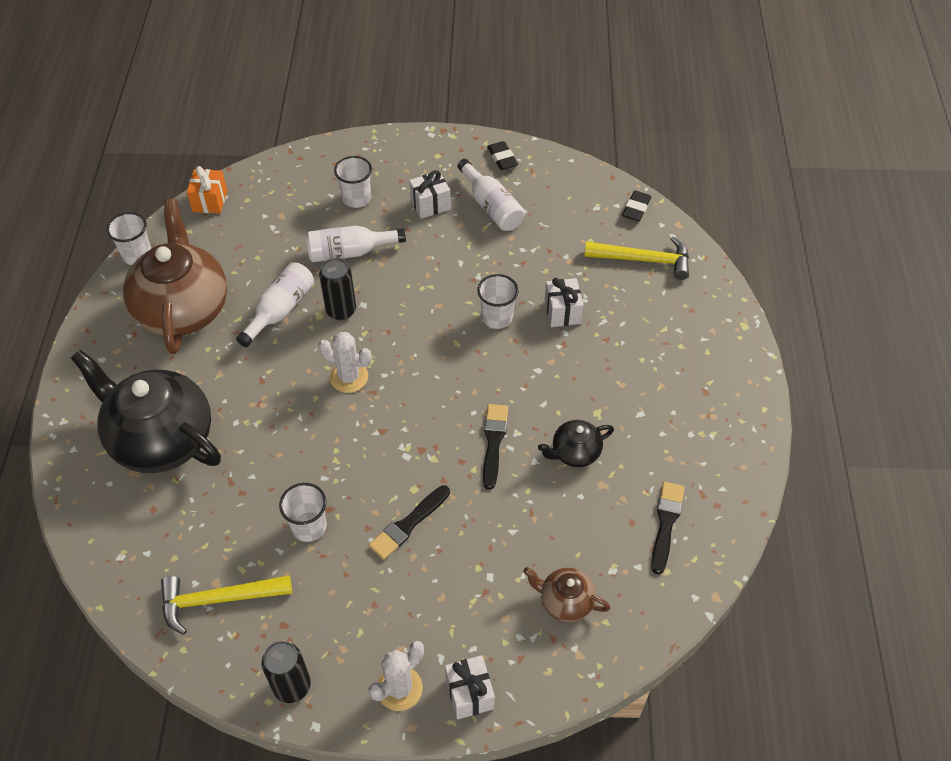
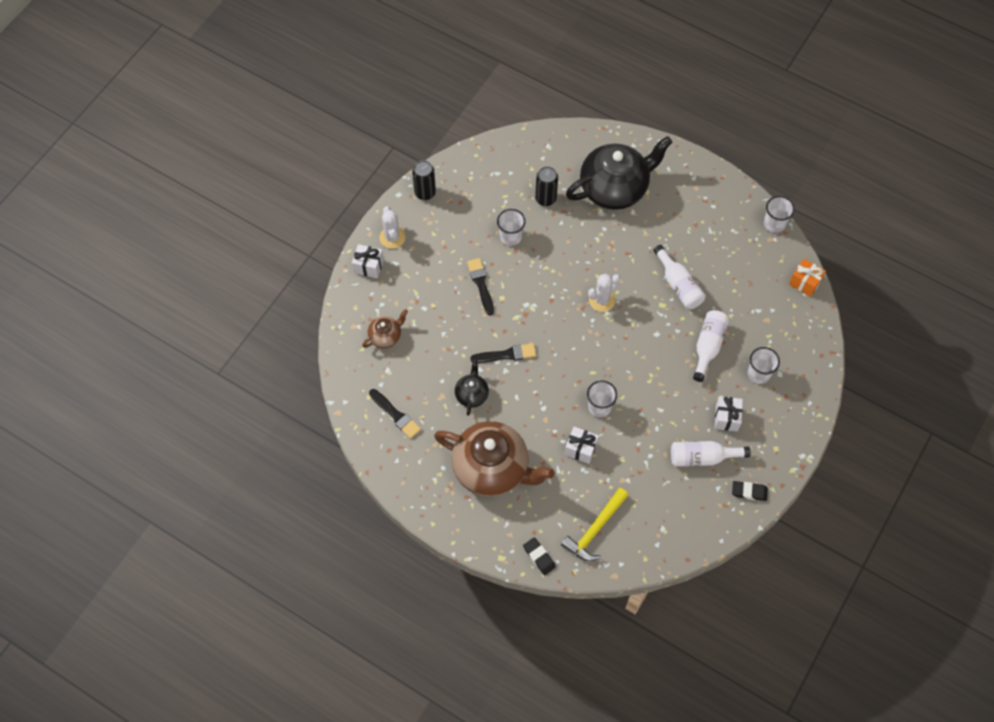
camera: 120 degrees right, 10 degrees up
(183, 308) = (711, 233): brown teapot -> brown teapot (492, 468)
(218, 599) = (494, 179): yellow hammer -> none
(341, 310) = (658, 319): black can -> black can (545, 199)
(494, 442) = (506, 354): black brush -> black brush turned 45 degrees counterclockwise
(636, 208) = (646, 556): black eraser -> black eraser (539, 557)

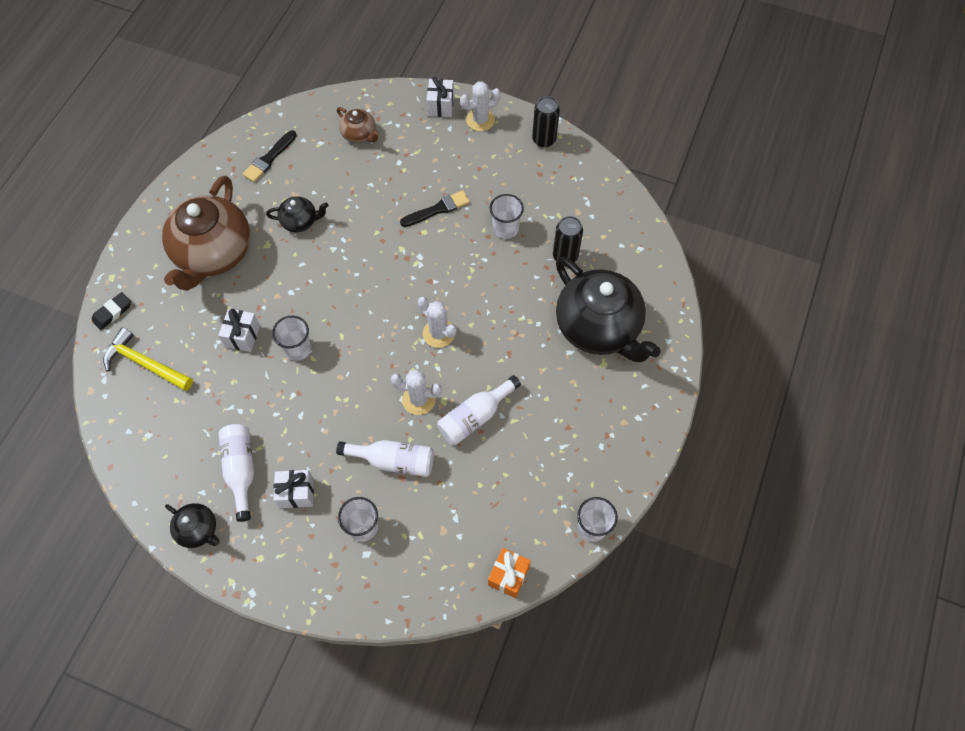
camera: 80 degrees right, 0 degrees up
(506, 354) = (353, 247): black brush -> none
(658, 322) = (419, 399): none -> white cactus
(749, 492) = (198, 530): black eraser -> black teapot

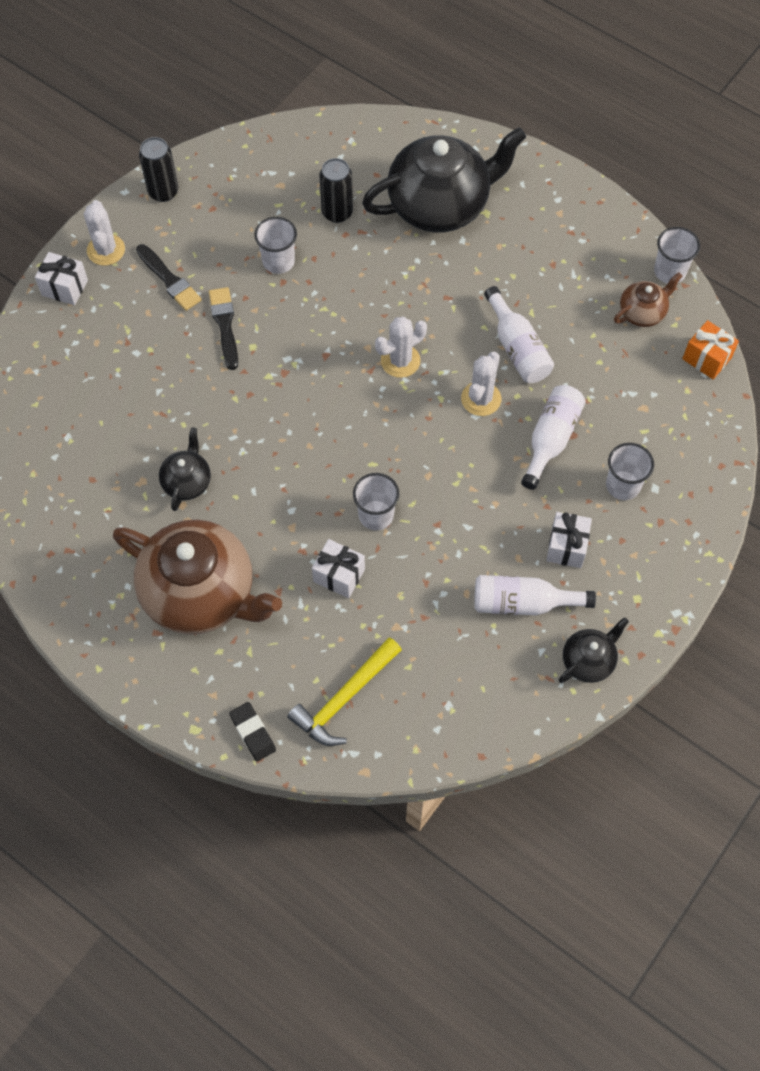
camera: 75 degrees left, 0 degrees up
(269, 158) = (69, 503): black brush -> black brush (169, 280)
(359, 134) = (73, 388): brown teapot -> brown teapot (642, 312)

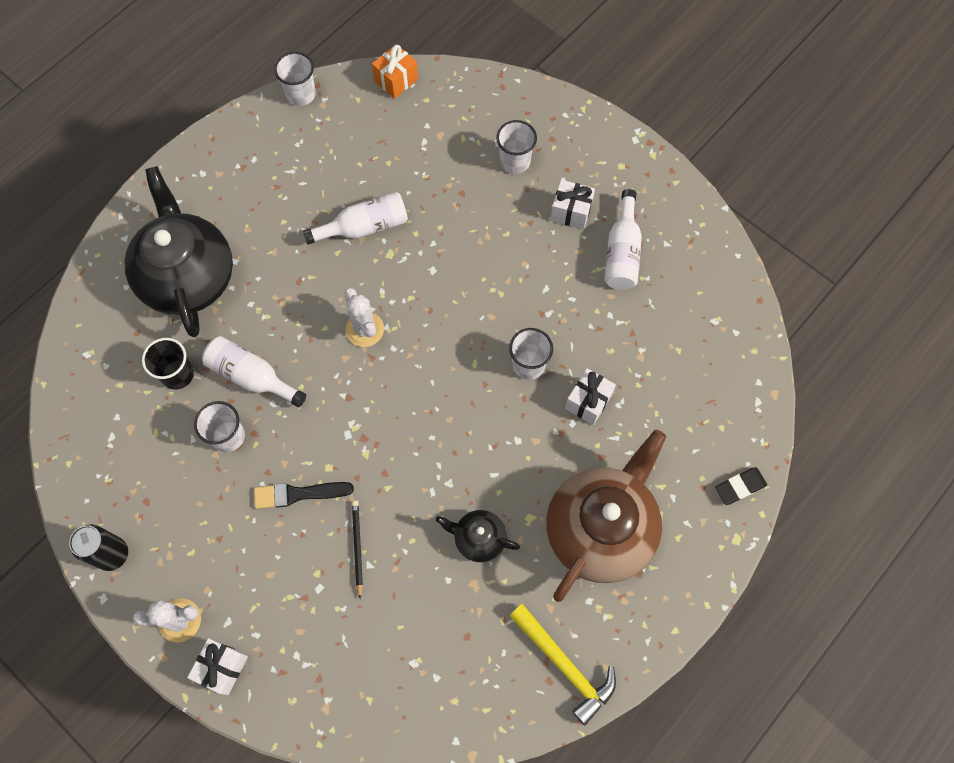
camera: 85 degrees left, 5 degrees up
(169, 280) = (232, 550): black brush -> none
(175, 379) = (357, 547): none -> black pencil
(337, 212) = (177, 374): black can -> black cup
(344, 698) = (707, 406): yellow hammer -> yellow hammer (564, 666)
(481, 399) = (415, 263): white cactus -> none
(550, 440) = (464, 211): white bottle -> white bottle (252, 376)
(588, 660) = (676, 209): black teapot -> none
(642, 312) = (341, 121): brown teapot -> none

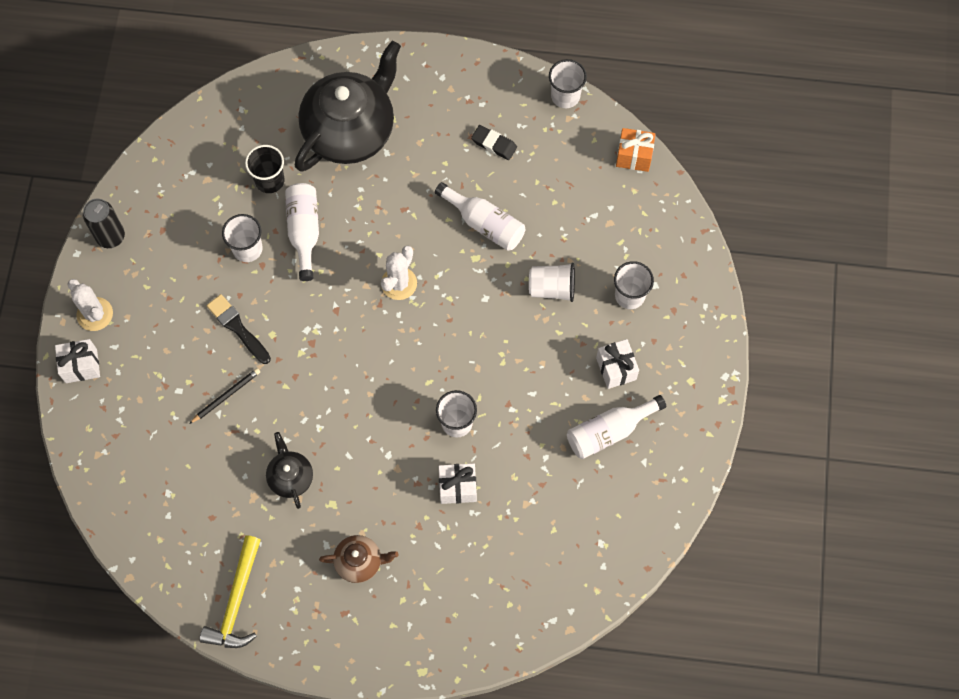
camera: 55 degrees right, 0 degrees up
(463, 213) = (552, 288): none -> white cup
(600, 528) = (359, 562): brown teapot -> brown teapot, size x0.46
(740, 487) = (468, 648): black eraser -> black eraser (494, 144)

